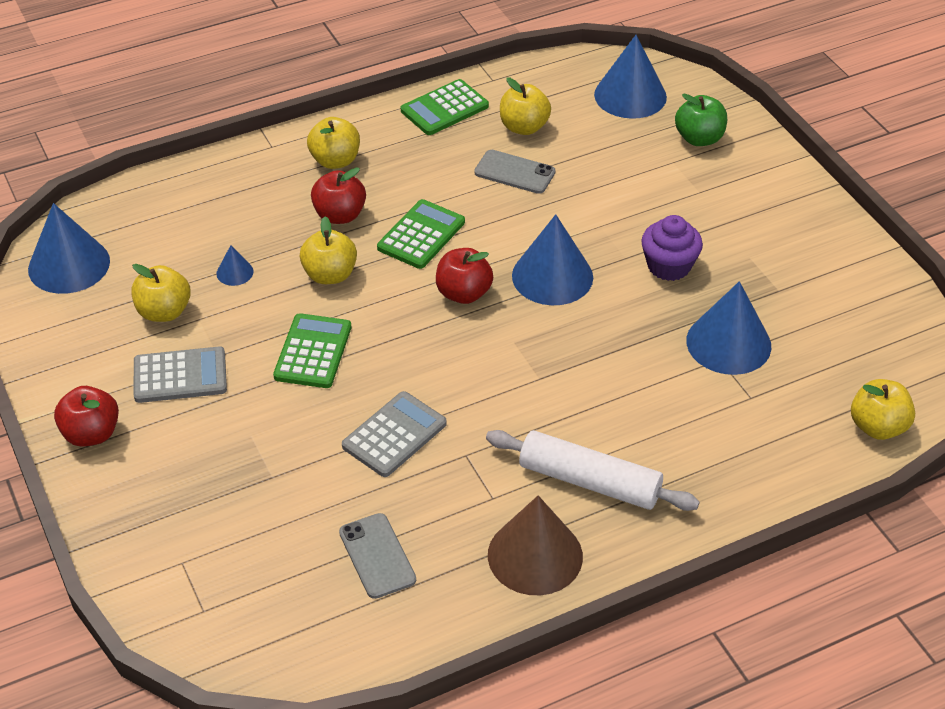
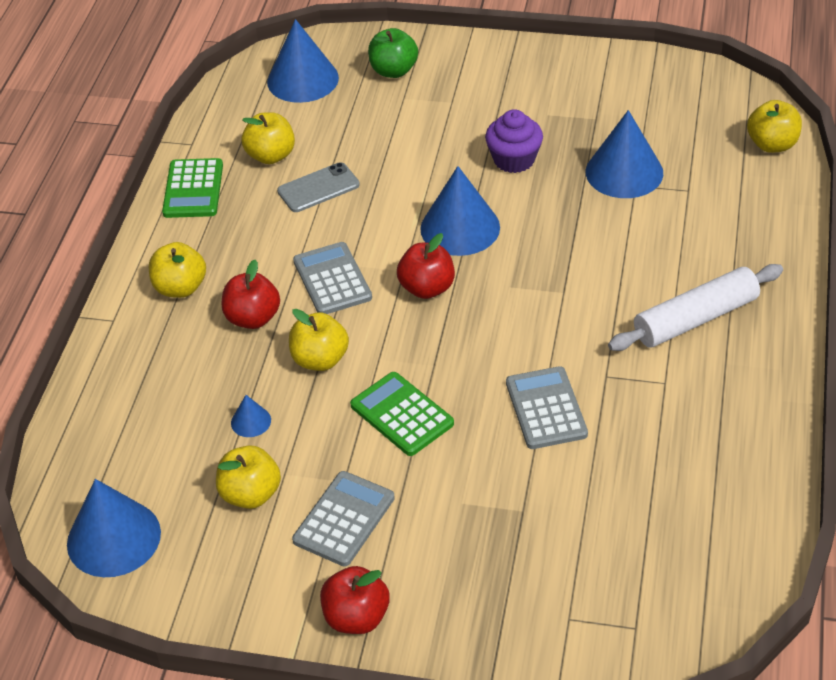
camera: 50 degrees left, 0 degrees up
(377, 556) = (668, 483): grey phone -> none
(421, 235) = (332, 279): green calculator -> grey calculator
(535, 555) = (743, 387): brown cone -> none

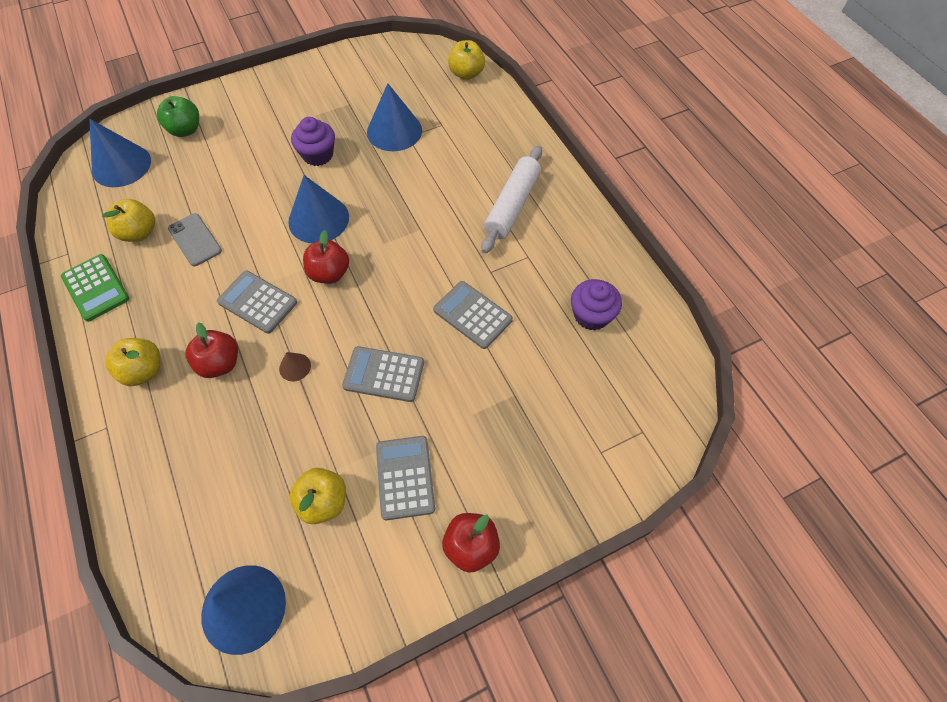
camera: 40 degrees left, 15 degrees up
(251, 421) = (280, 444): blue cone -> none
(318, 188) = (195, 240): grey phone -> grey phone turned 60 degrees counterclockwise
(320, 359) = (295, 367): yellow apple -> brown cone
(402, 414) = (384, 374): green calculator -> grey calculator
(685, 482) = (591, 315): none -> purple cupcake

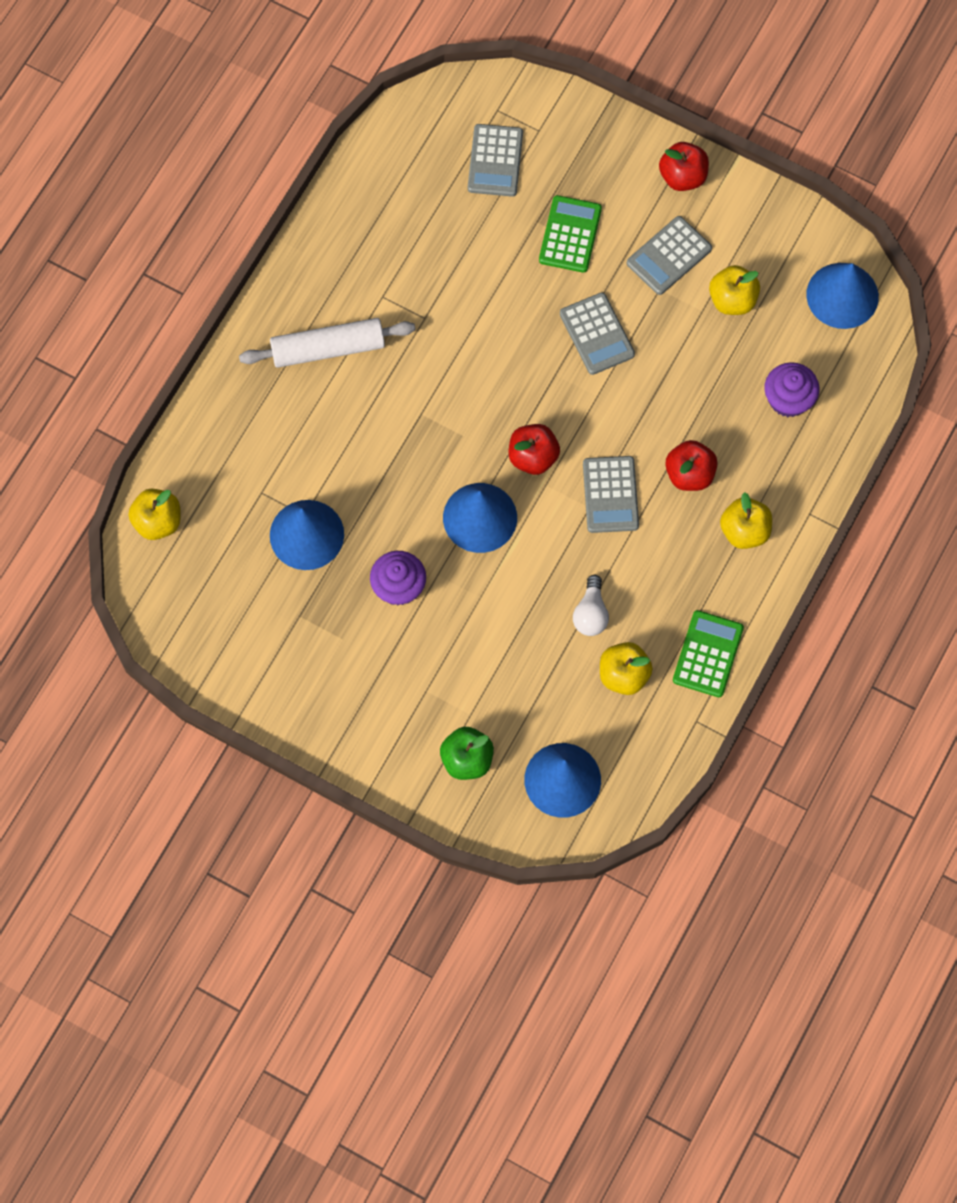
camera: 125 degrees left, 10 degrees up
(195, 240) = (591, 613): grey phone -> white light bulb
(295, 367) = (645, 410): brown cone -> none
(472, 315) = (484, 302): grey calculator -> grey calculator (495, 161)
(484, 412) = (570, 234): none -> green calculator
(591, 315) = (410, 206): purple cupcake -> purple cupcake (788, 399)

